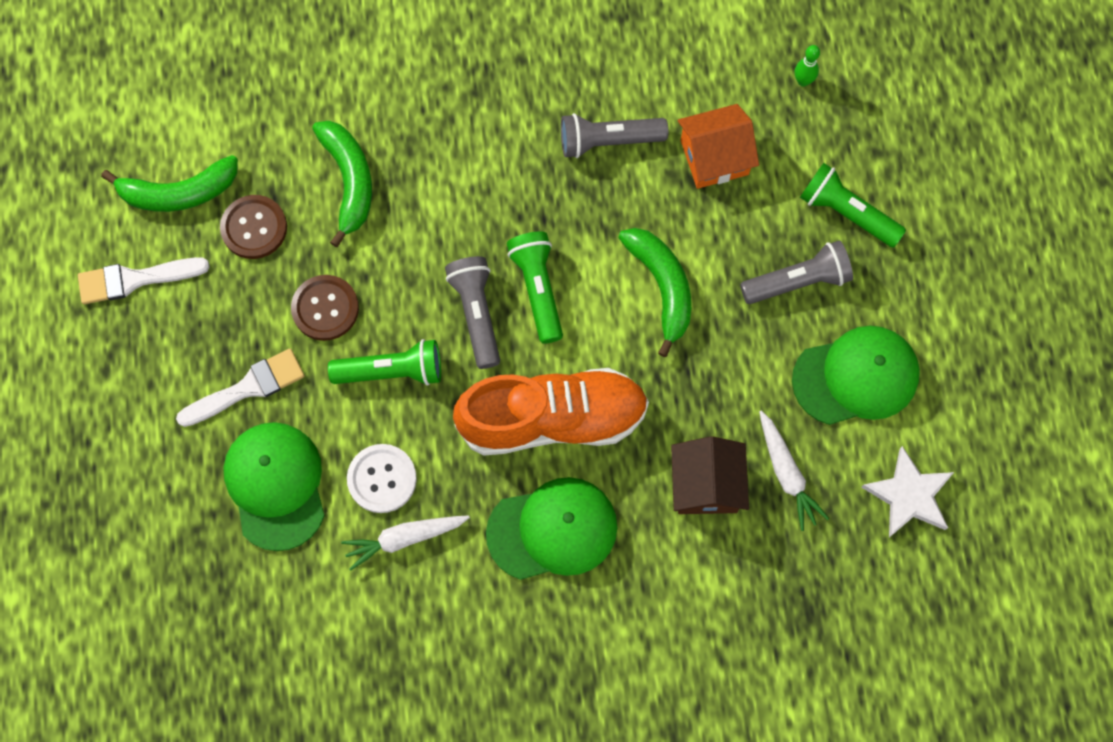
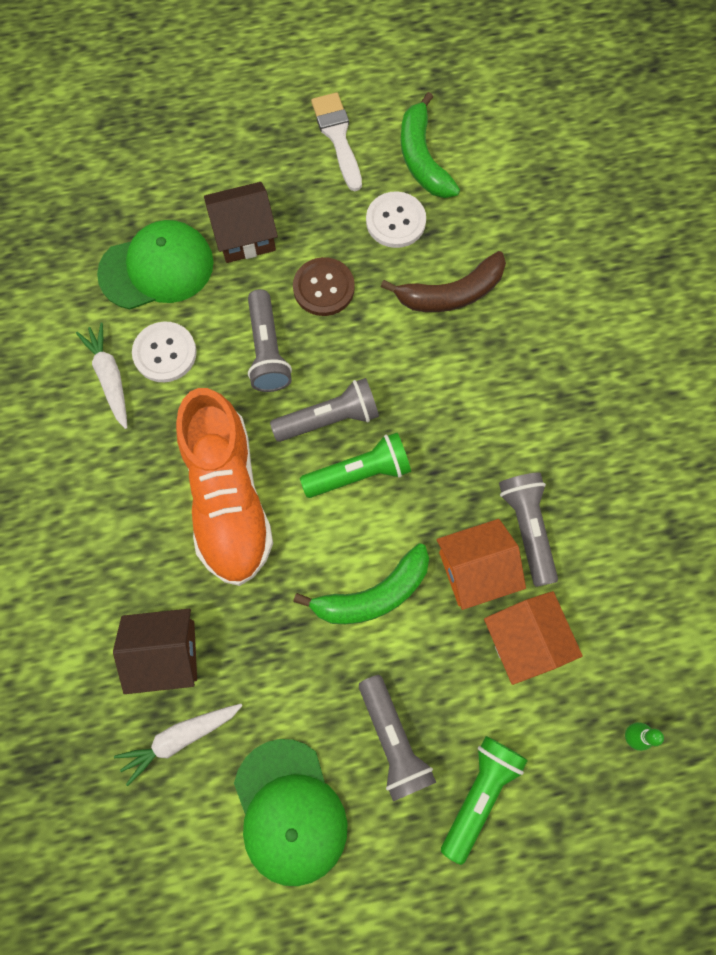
camera: 85 degrees right, 0 degrees up
(248, 388) = (245, 235): white brush -> brown house
(254, 228) = (395, 221): brown button -> white button
(349, 181) = (451, 293): green banana -> brown banana
(392, 371) = (267, 350): green flashlight -> grey flashlight
(552, 530) = (119, 507): green cap -> none
(645, 192) = (475, 570): none -> orange house
(909, 495) = (159, 877): white star -> none

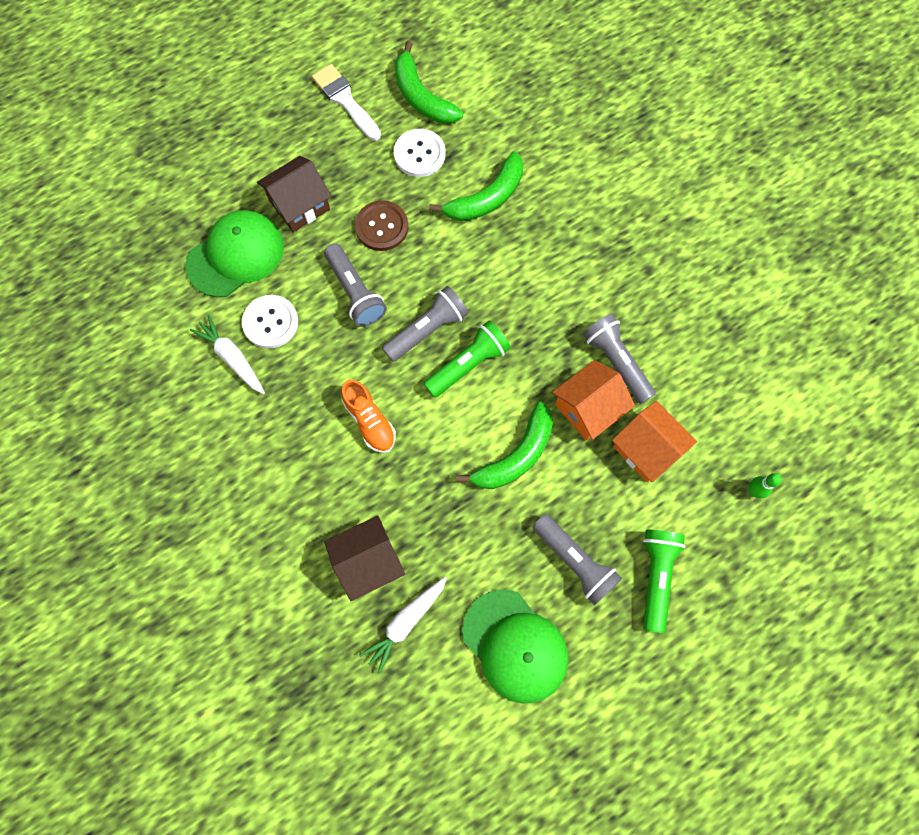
camera: 20 degrees left, 0 degrees up
(228, 498) = (369, 421): orange shoe -> orange shoe, size x0.49
(451, 293) = (486, 198): brown banana -> green banana

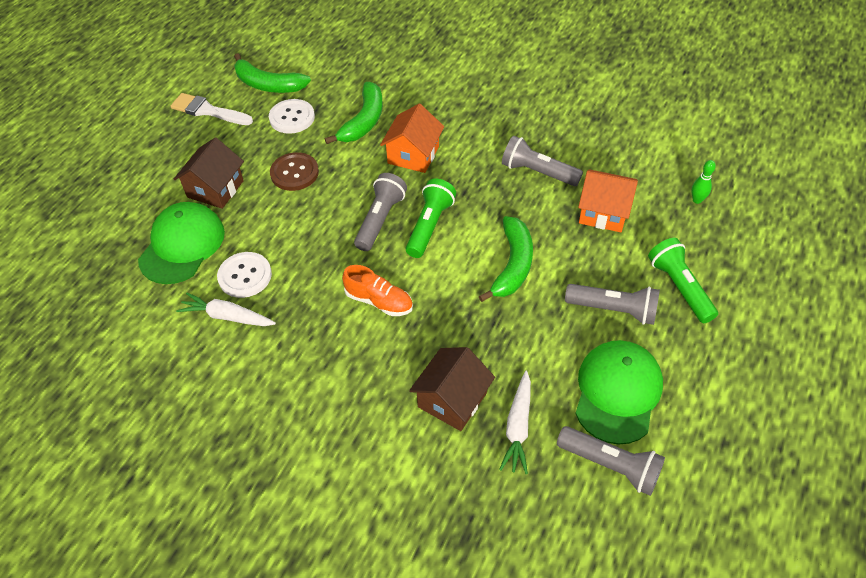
camera: 30 degrees left, 20 degrees down
(355, 292) = (303, 223): grey flashlight -> grey flashlight (610, 465)
(515, 646) = (617, 392): green cap -> green cap turned 90 degrees counterclockwise
(588, 408) = (541, 209): orange house -> orange house (413, 155)

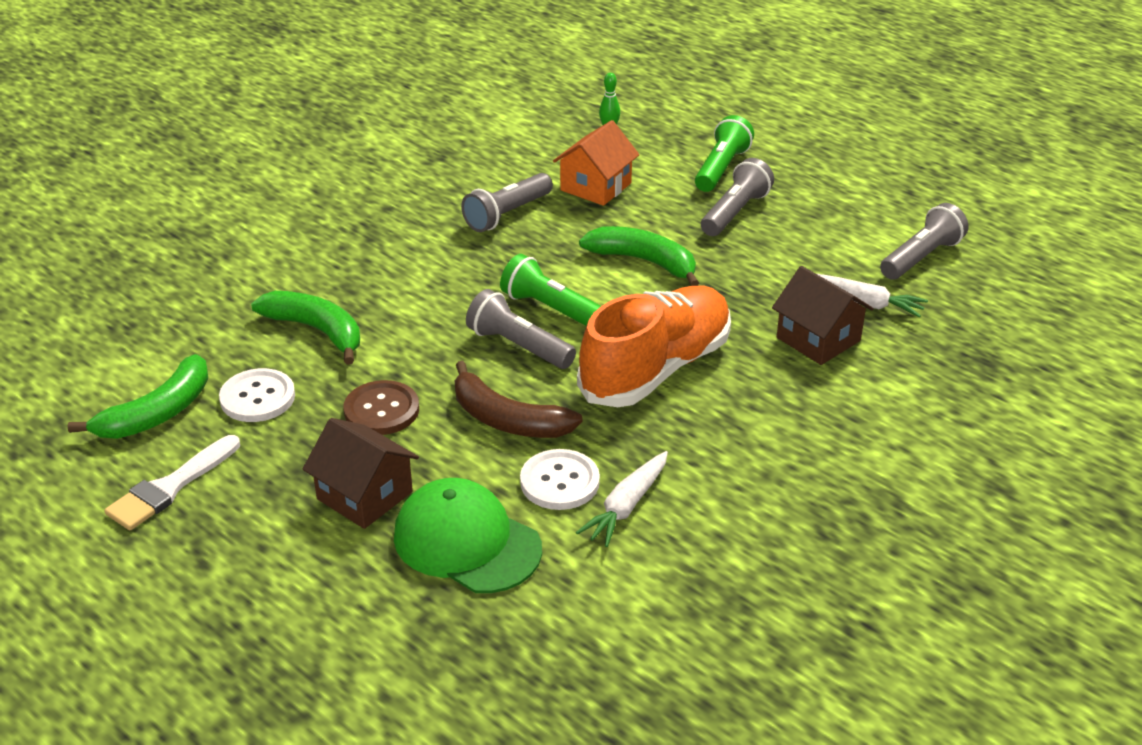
camera: 75 degrees left, 15 degrees down
(300, 234) = (507, 419): none -> brown banana
(379, 301) = (656, 369): orange shoe -> orange shoe, size x2.02
(413, 155) = (415, 300): orange house -> none
(617, 392) = (839, 234): green cap -> none
(679, 287) = (721, 168): green flashlight -> green flashlight turned 120 degrees clockwise

